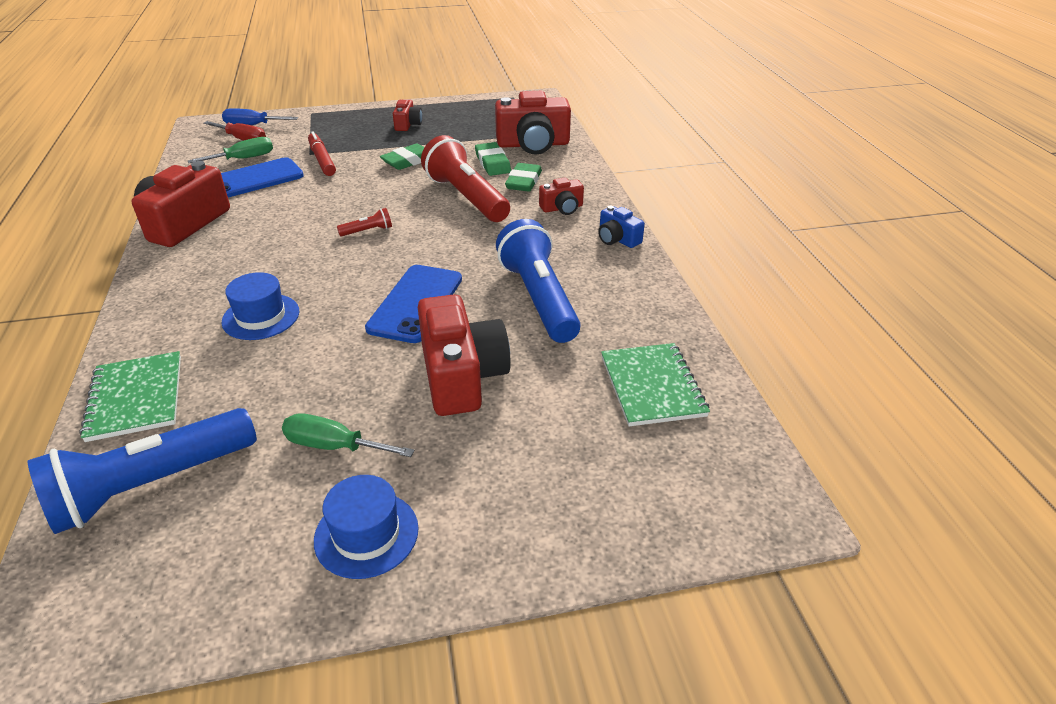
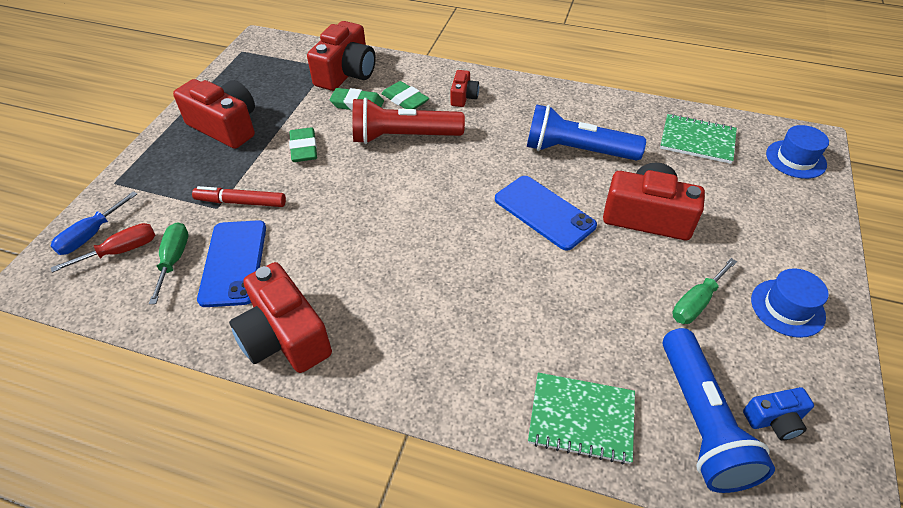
camera: 60 degrees left, 10 degrees up
(261, 317) = (505, 309): blue hat -> blue hat (795, 159)
(368, 231) = (412, 208): red flashlight -> none
(408, 124) = (225, 126): red camera -> red camera, size x1.97
(617, 239) = (526, 90): blue camera -> blue camera (774, 420)

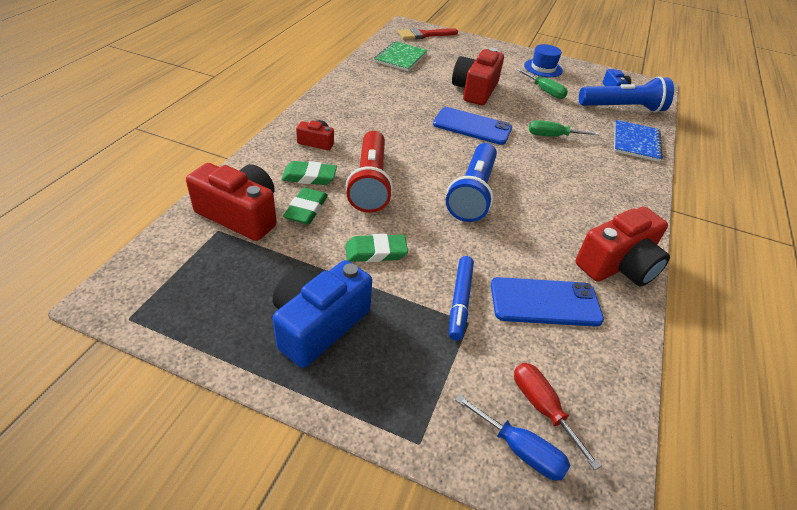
camera: 90 degrees left, 5 degrees down
(174, 260) = (548, 353): green screwdriver -> green screwdriver (552, 136)
(225, 126) = (318, 324): red camera -> blue camera
(241, 202) = (460, 301): red marker -> blue marker
(405, 100) = (309, 177): green eraser -> green eraser turned 45 degrees clockwise
(544, 212) = (472, 126): blue phone -> blue phone turned 60 degrees clockwise
(577, 151) = (404, 102): blue flashlight -> blue flashlight (472, 193)
(581, 419) = (636, 142): green notebook -> blue notebook
(795, 159) = (424, 35): blue hat -> red brush

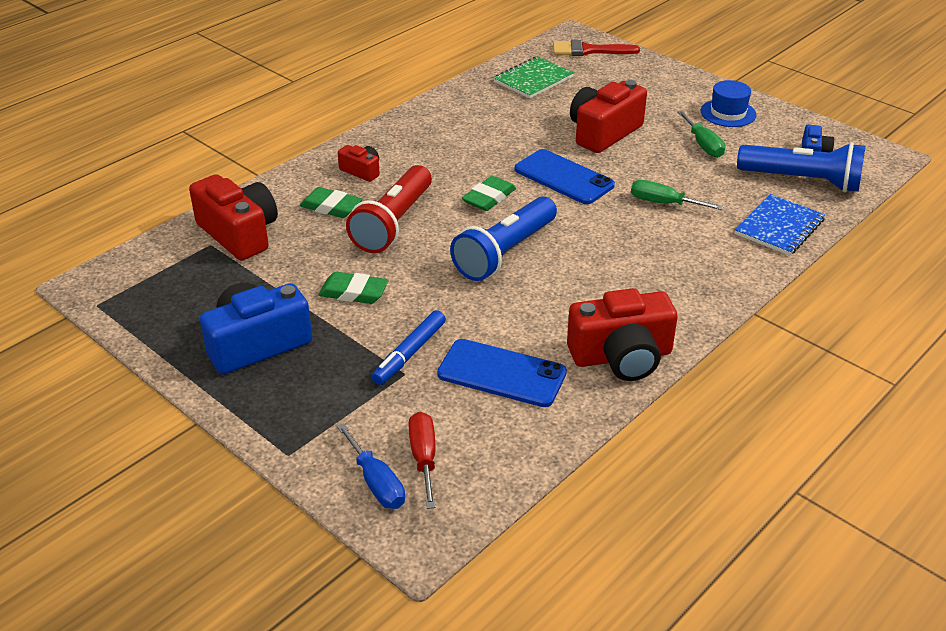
camera: 25 degrees right, 5 degrees down
(306, 209) = (307, 239): green eraser -> green eraser (489, 198)

